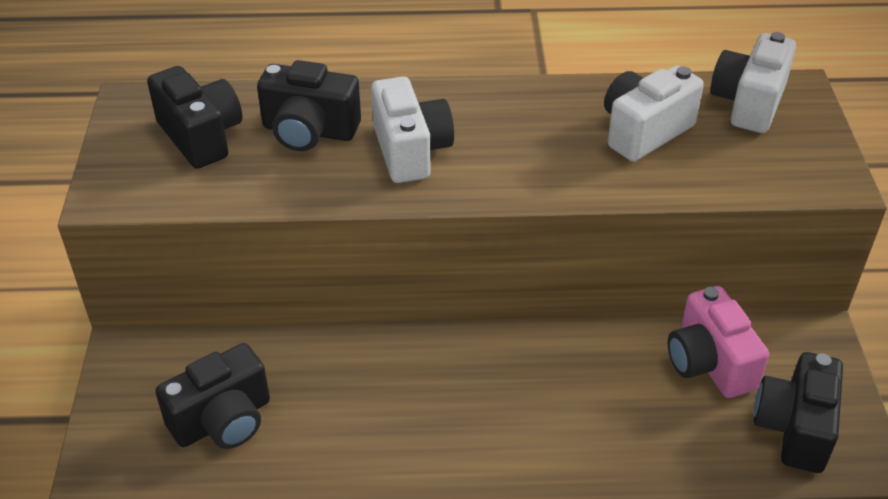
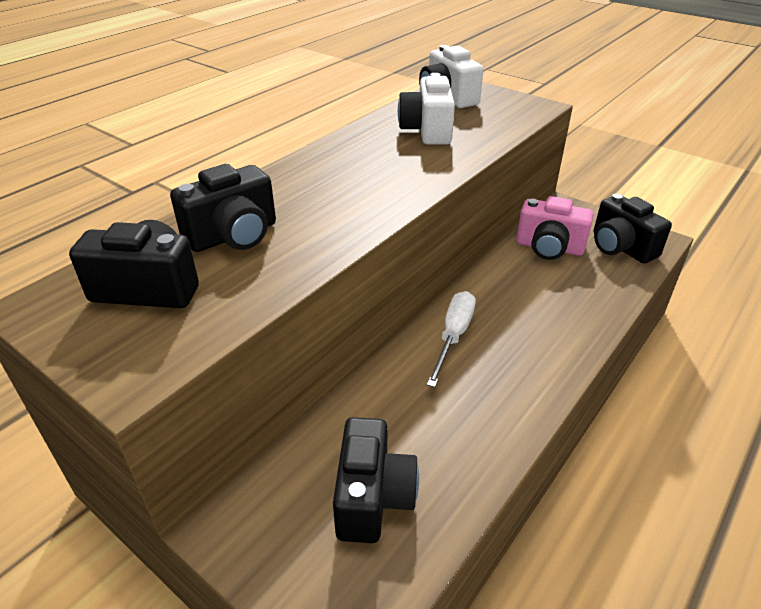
camera: 50 degrees left, 5 degrees down
(410, 151) = (323, 206): white camera -> none
(464, 364) = (453, 336): none -> white screwdriver

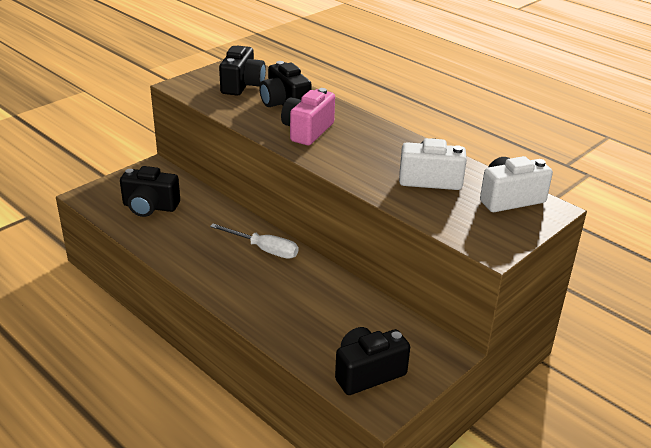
camera: 95 degrees right, 5 degrees down
(549, 247) = (371, 322): pink camera -> pink camera (307, 131)

